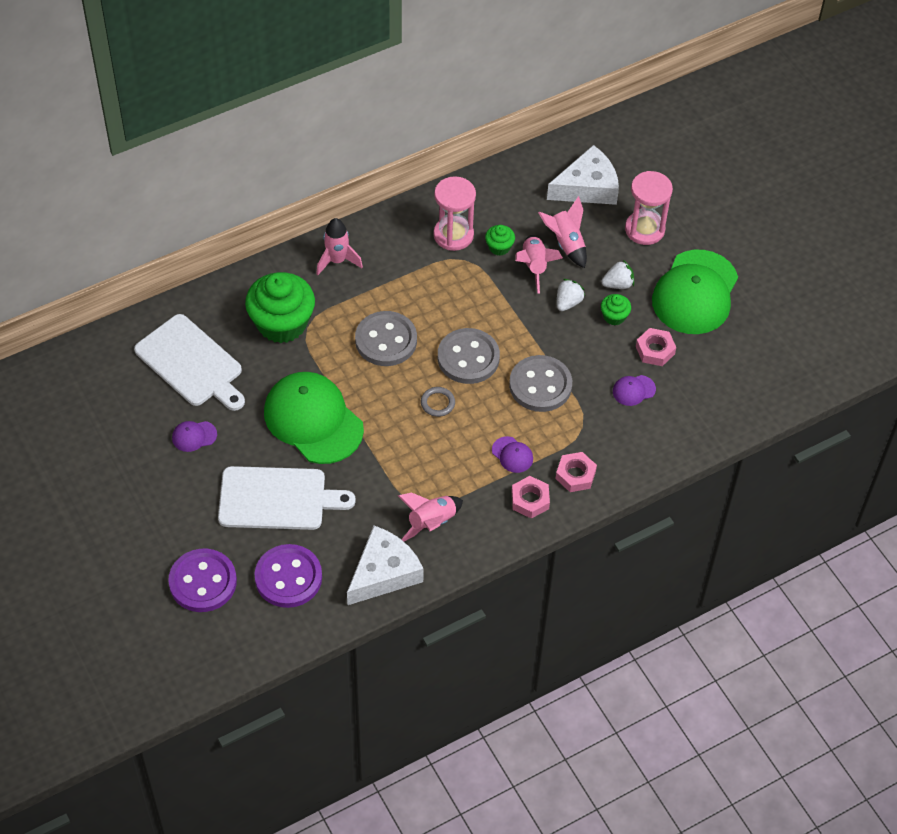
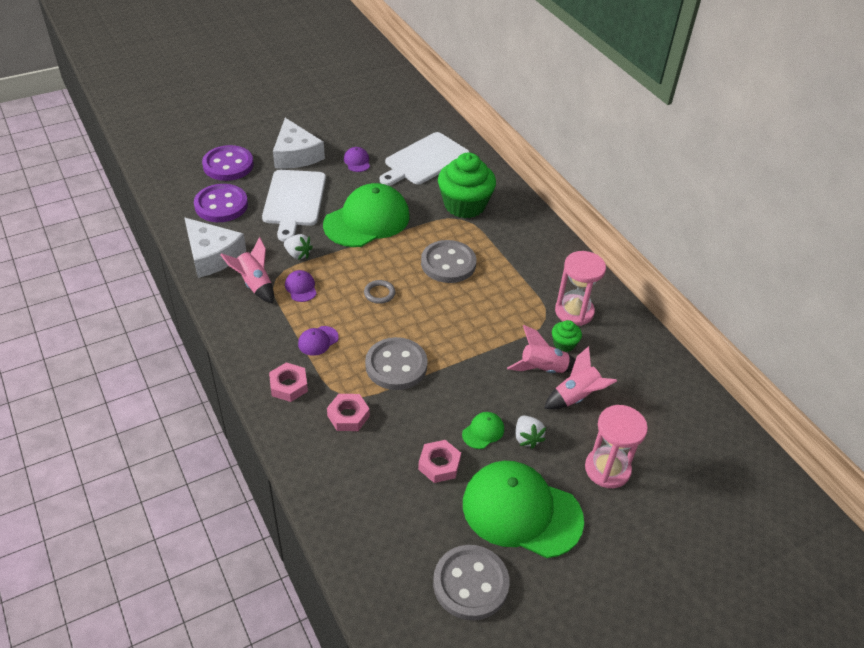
camera: 90 degrees right, 10 degrees down
(337, 260) = (533, 237): pink rocket -> none
(468, 358) = (429, 315): grey button -> grey button (470, 584)
(530, 500) = (266, 350): pink nut -> pink nut (348, 416)
(568, 302) = (499, 394): white strawberry -> white strawberry (298, 254)
(587, 187) = (658, 421): white cheese -> white cheese (296, 155)
(614, 316) = (483, 431): green cupcake -> green cap
(633, 390) = (387, 441): purple cap -> purple cap (301, 287)

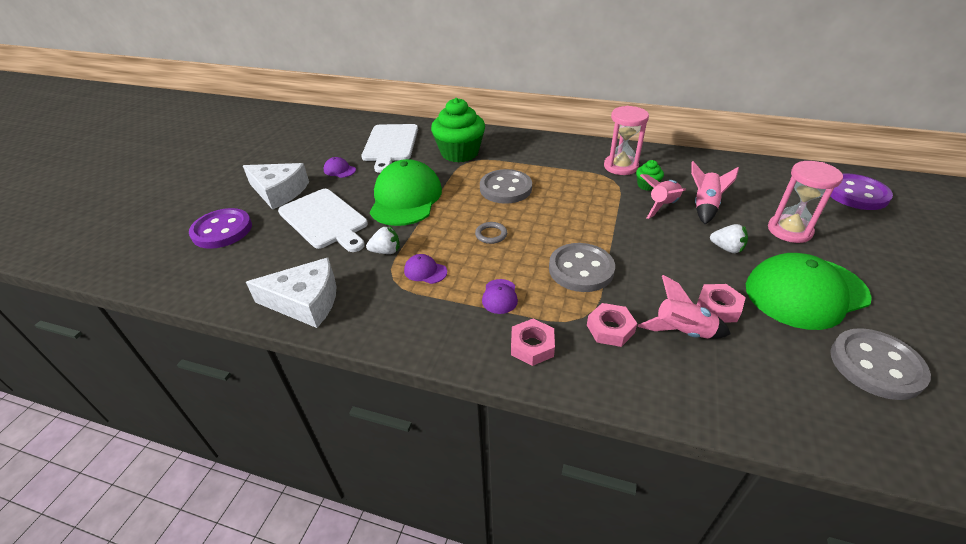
camera: 40 degrees left, 5 degrees down
(221, 205) = (258, 261): purple button -> purple button (856, 194)
(254, 285) = (381, 296): pink rocket -> pink rocket (682, 332)
(483, 431) = (700, 265): green cap -> none

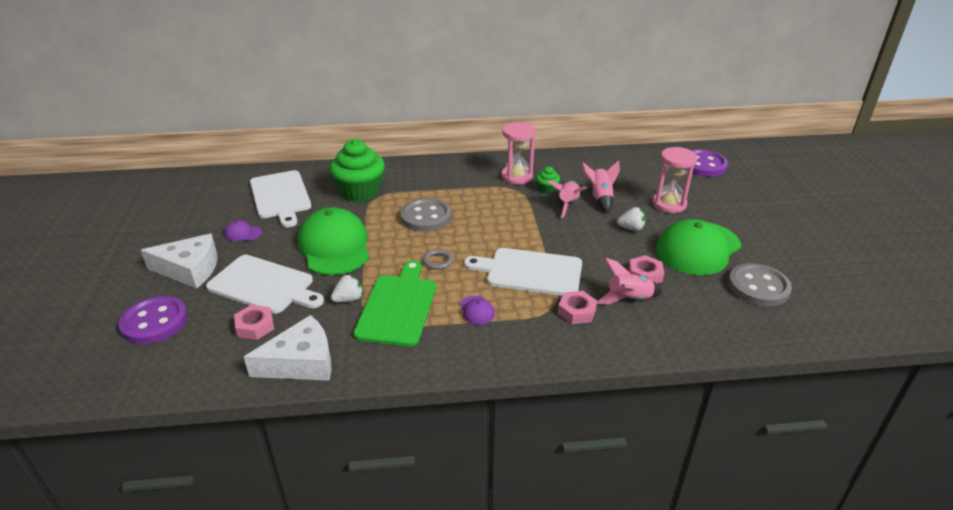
camera: 25 degrees left, 5 degrees down
(425, 271) = (398, 307): purple cap -> green cutting board
(532, 346) = (525, 341): pink nut -> pink nut (255, 326)
(581, 269) = (530, 272): grey button -> white cutting board

